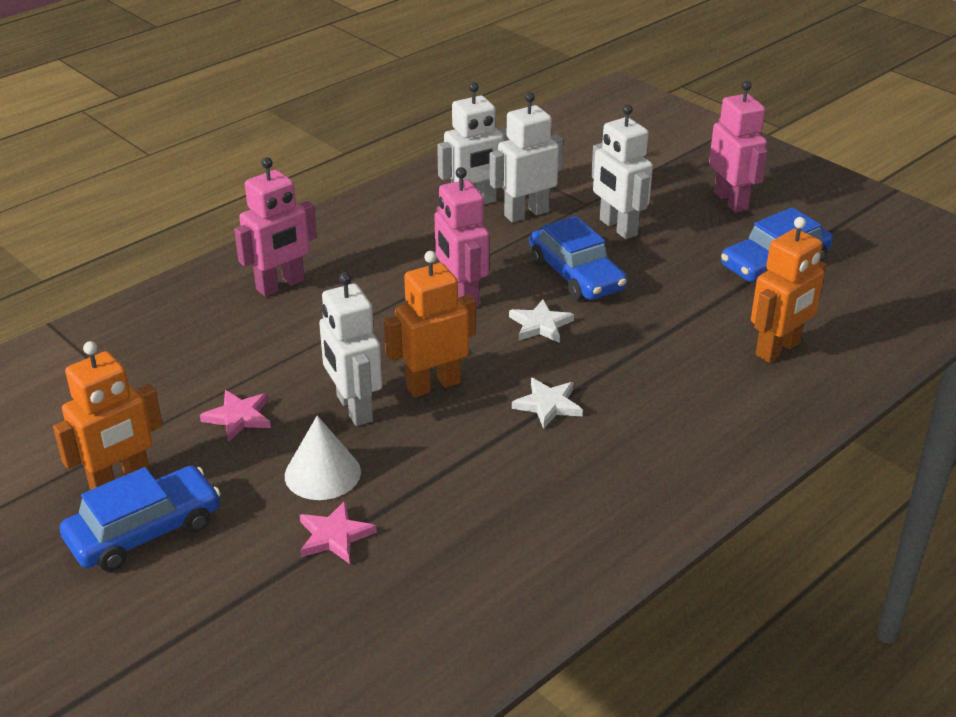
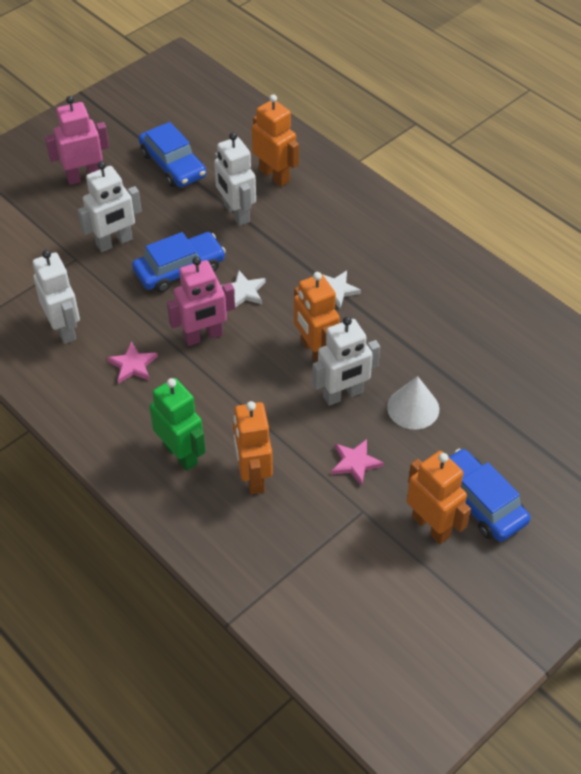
camera: 90 degrees left, 15 degrees up
(236, 336) = (253, 477): none -> orange robot
(280, 285) = (181, 454): pink robot -> green robot
(334, 536) = (472, 397): pink star -> pink star (133, 365)
(526, 213) = (86, 296): white robot -> white robot (236, 214)

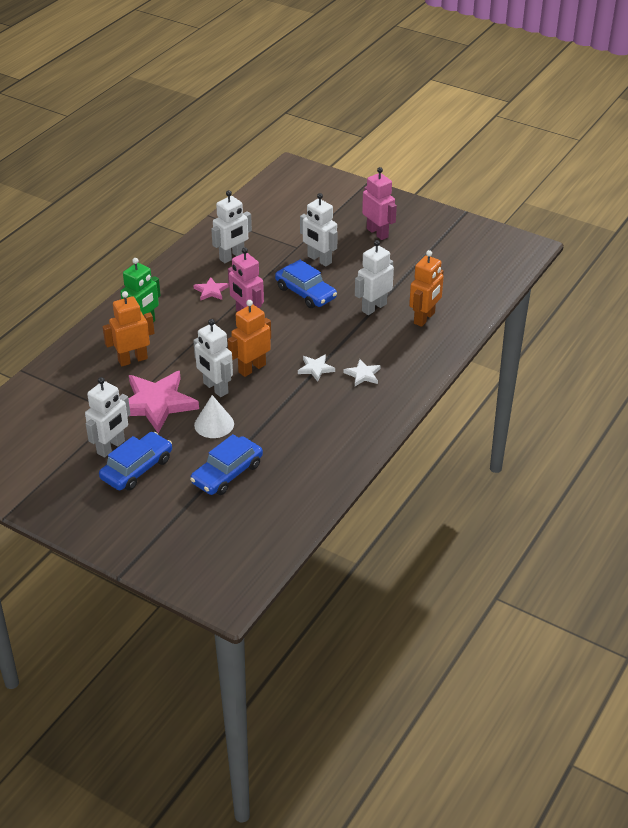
camera: 75 degrees right, 10 degrees down
(173, 165) = (410, 268): blue car -> blue car (227, 473)
(243, 291) = (296, 325): white star -> white star (363, 374)
(355, 463) = (156, 403): pink star -> pink star, size x2.16
(431, 526) = (111, 447): orange robot -> white robot

